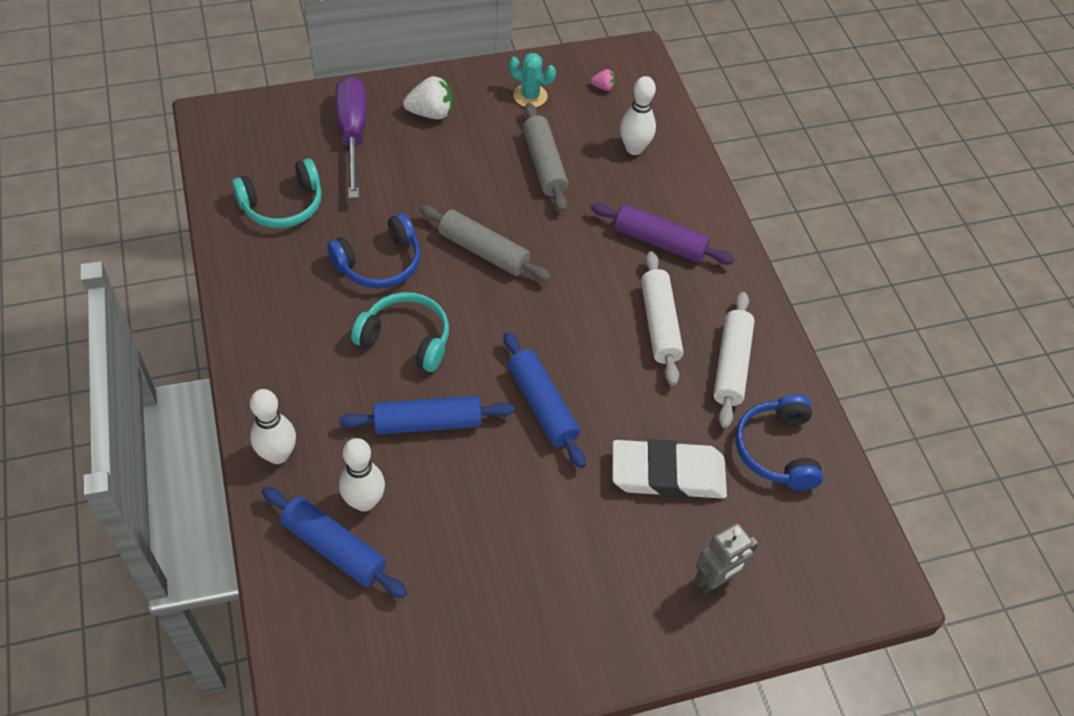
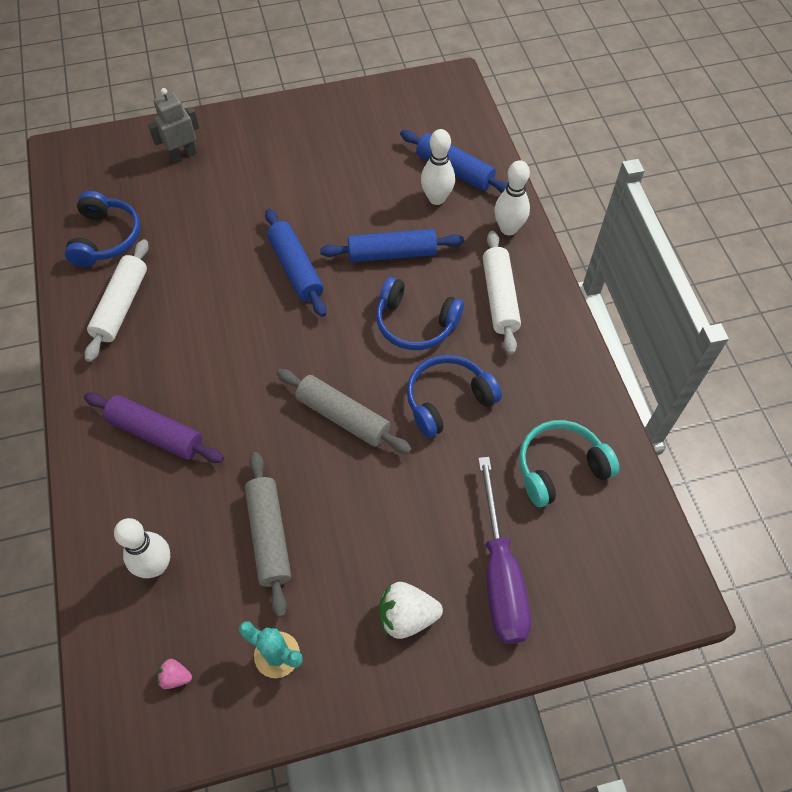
camera: 175 degrees left, 5 degrees up
(406, 339) = (415, 323): turquoise headphones -> blue headphones
(659, 324) = (178, 343): white rolling pin -> white rolling pin (500, 298)
(667, 474) = (200, 220): white eraser -> none

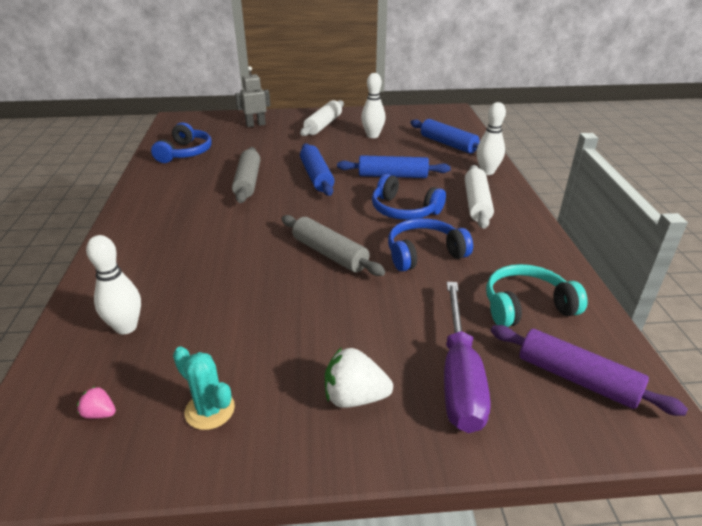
camera: 10 degrees right, 25 degrees down
(121, 306) = (179, 182): white rolling pin -> white rolling pin (323, 125)
(156, 433) = (170, 247): purple rolling pin -> purple rolling pin (576, 378)
(269, 536) = (238, 320): grey rolling pin -> grey rolling pin (248, 182)
(436, 198) = (432, 155): white bowling pin -> white bowling pin (372, 136)

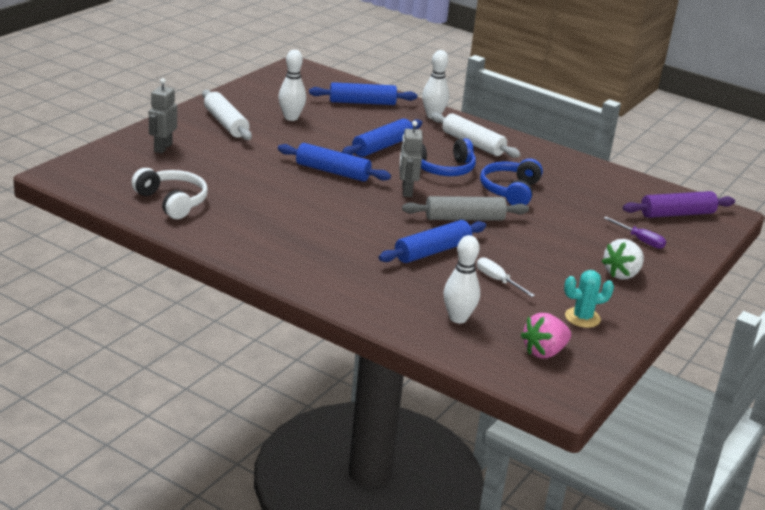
camera: 55 degrees left, 5 degrees down
(100, 413) = (544, 352): pink strawberry -> pink strawberry, size x1.93
(185, 153) = (172, 201): blue headphones -> white headphones
(230, 319) = (498, 280): none -> white screwdriver
(243, 264) = (432, 251): none -> blue rolling pin
(248, 182) = (293, 200): grey rolling pin -> none
(335, 212) = (406, 191): none -> grey robot
(459, 376) = (640, 240): purple screwdriver -> purple screwdriver, size x0.50
(526, 306) = (606, 193): turquoise headphones -> none

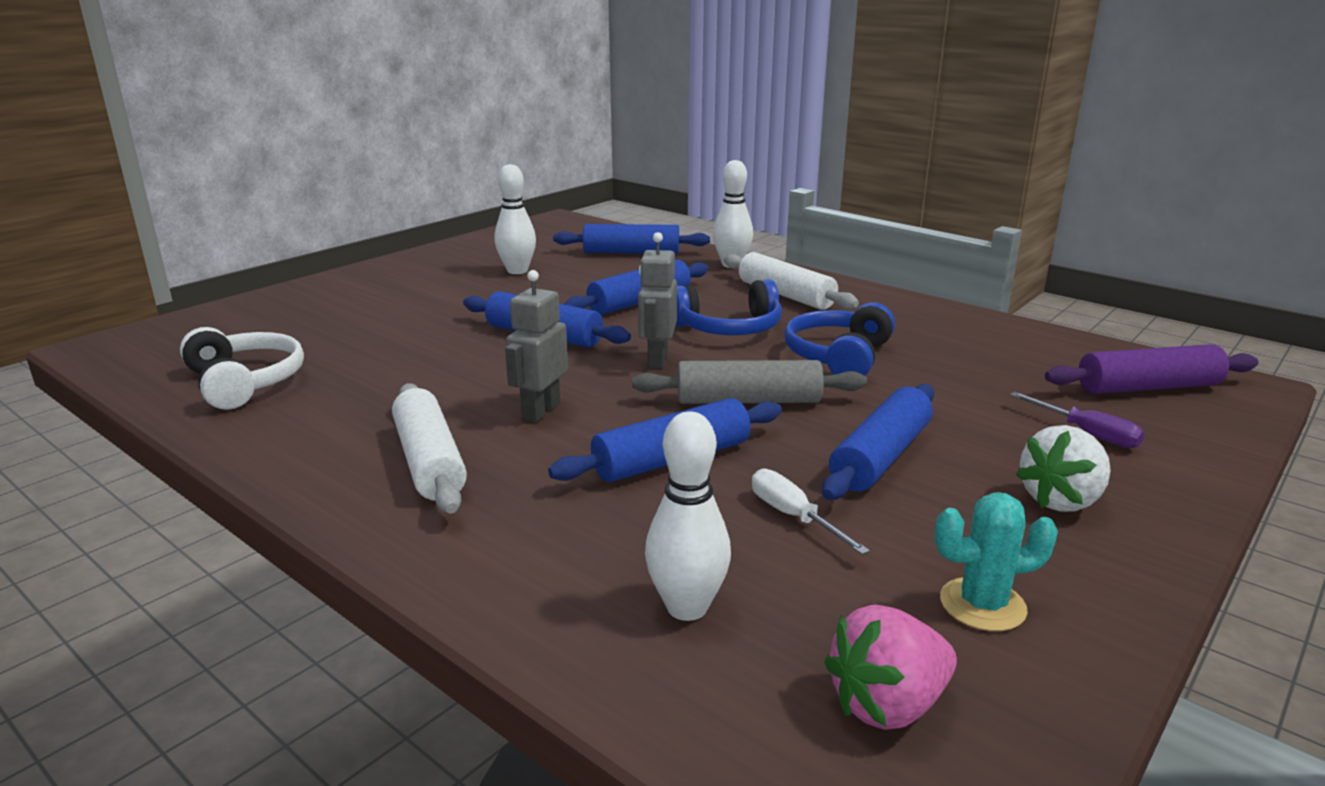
camera: 10 degrees right, 5 degrees down
(162, 148) = (295, 310): grey robot -> grey robot (541, 411)
(225, 123) = (415, 279): white rolling pin -> white rolling pin (429, 462)
(537, 251) = (881, 457): none -> blue rolling pin

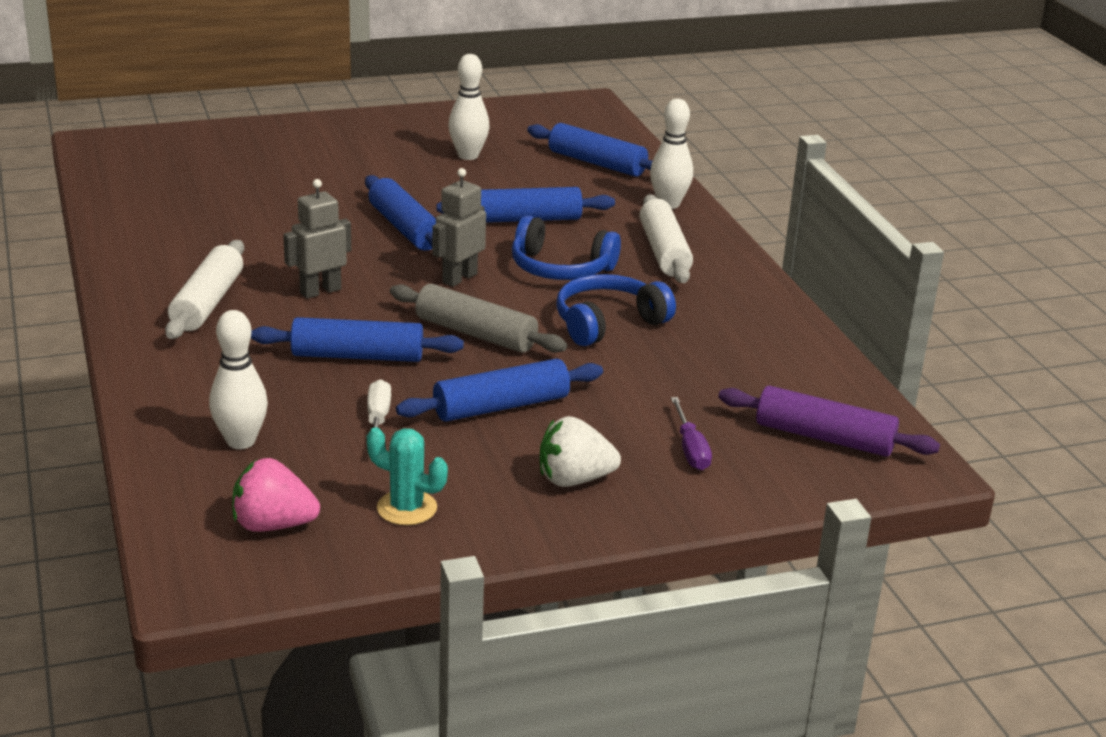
camera: 30 degrees right, 5 degrees up
(245, 382) = (159, 203): white headphones -> none

